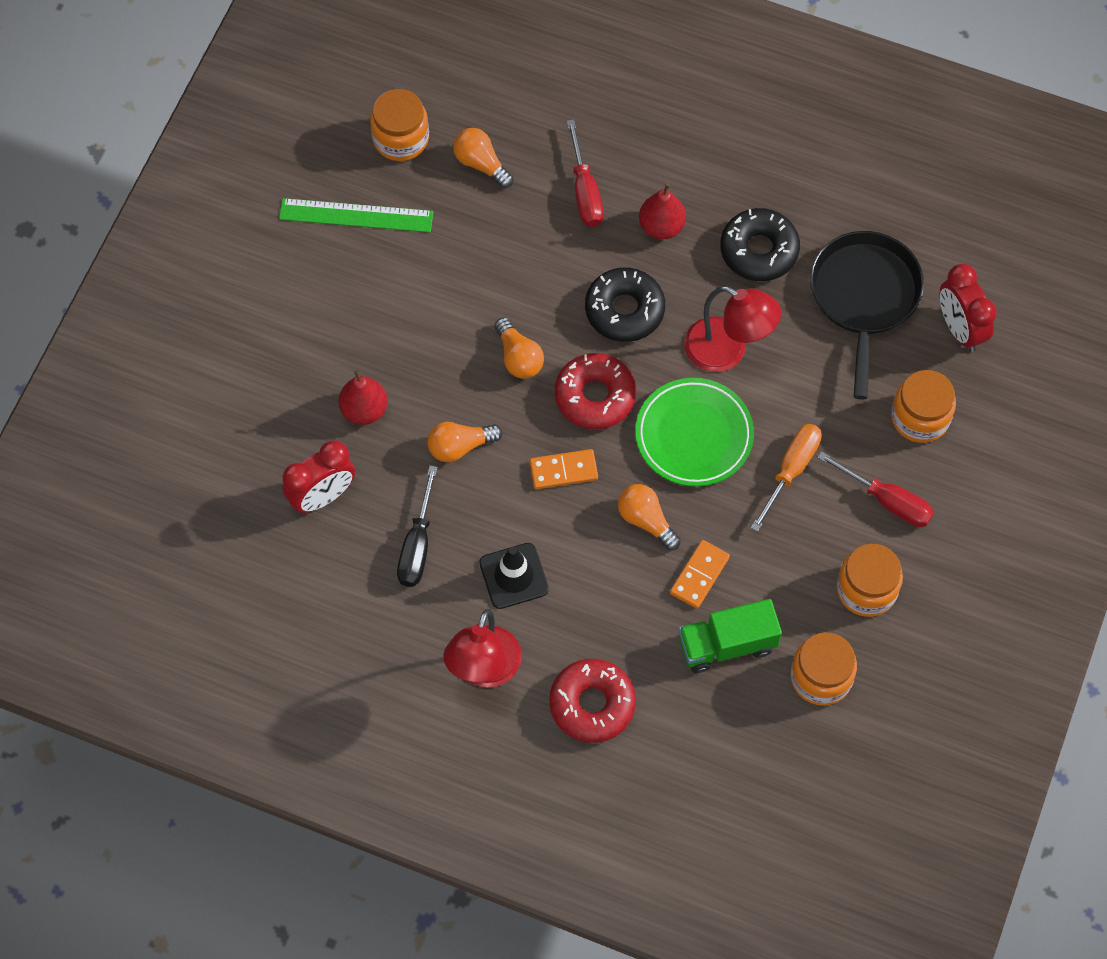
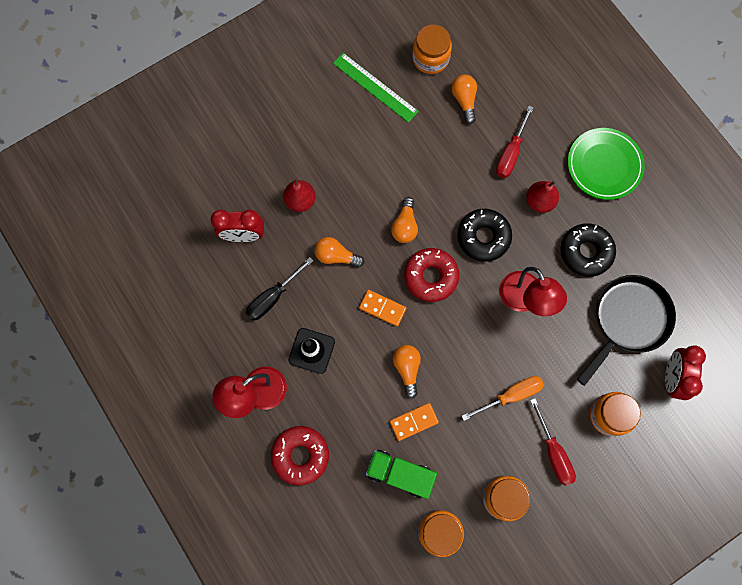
camera: 35 degrees right, 10 degrees up
(694, 435) = (470, 337): green plate -> green plate (604, 165)

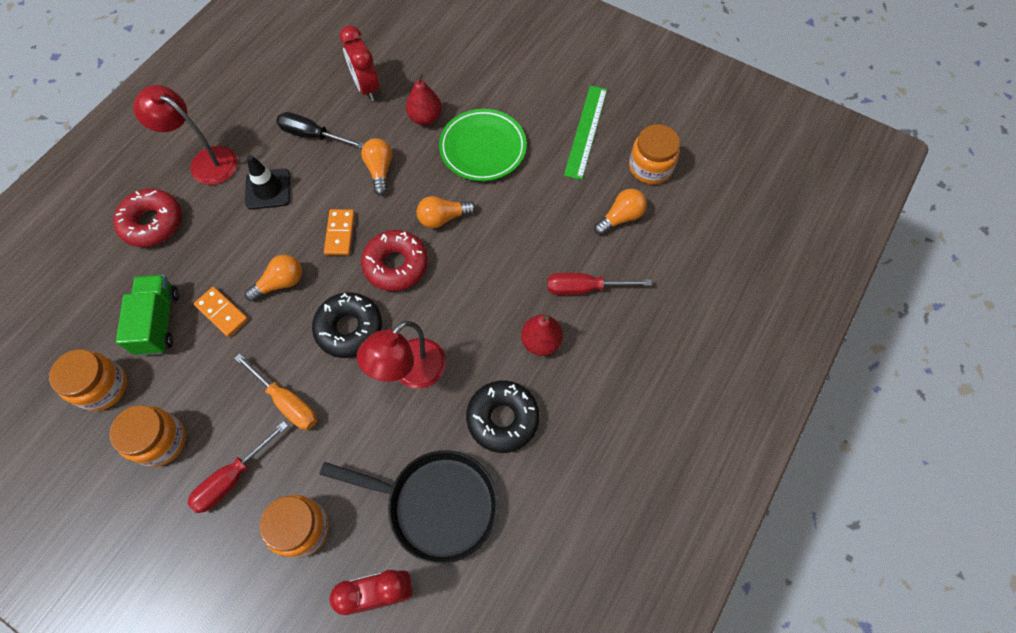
camera: 65 degrees right, 10 degrees down
(483, 237) = (467, 299): black donut -> black donut (349, 328)
(604, 165) = (626, 397): green plate -> green plate (483, 148)

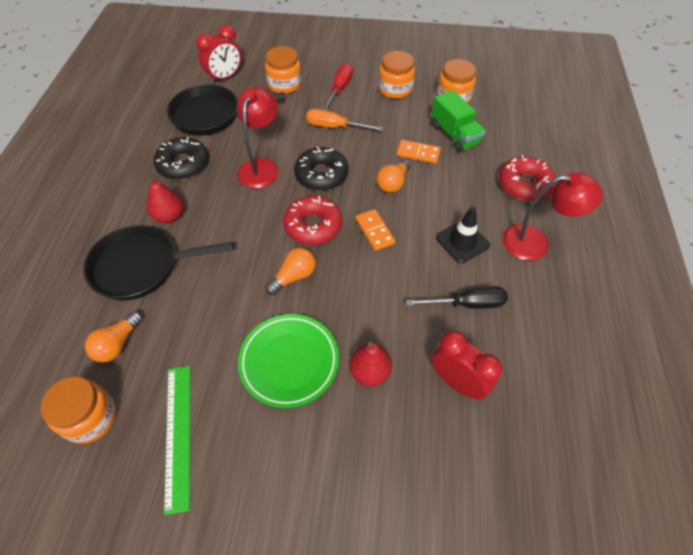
camera: 155 degrees right, 10 degrees down
(380, 170) = (378, 296): orange light bulb -> none
(584, 288) = (142, 266): red screwdriver -> black pan

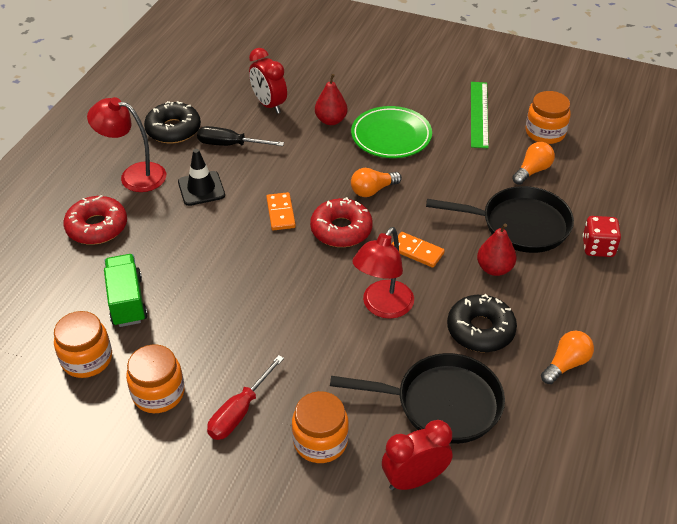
camera: 165 degrees left, 10 degrees down
(67, 257) = (598, 247): none -> red dice
(321, 175) = (314, 282): black donut -> black donut (173, 129)
(335, 127) = (273, 345): orange screwdriver -> none
(393, 183) = (236, 257): orange light bulb -> orange light bulb (566, 364)
(418, 153) = (187, 286): orange domino -> orange domino (416, 251)

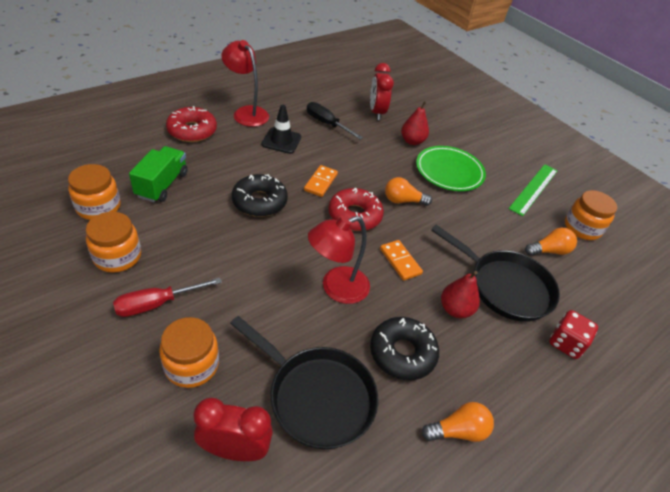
camera: 25 degrees right, 0 degrees up
(173, 129) = (298, 98): black donut -> black donut (259, 202)

